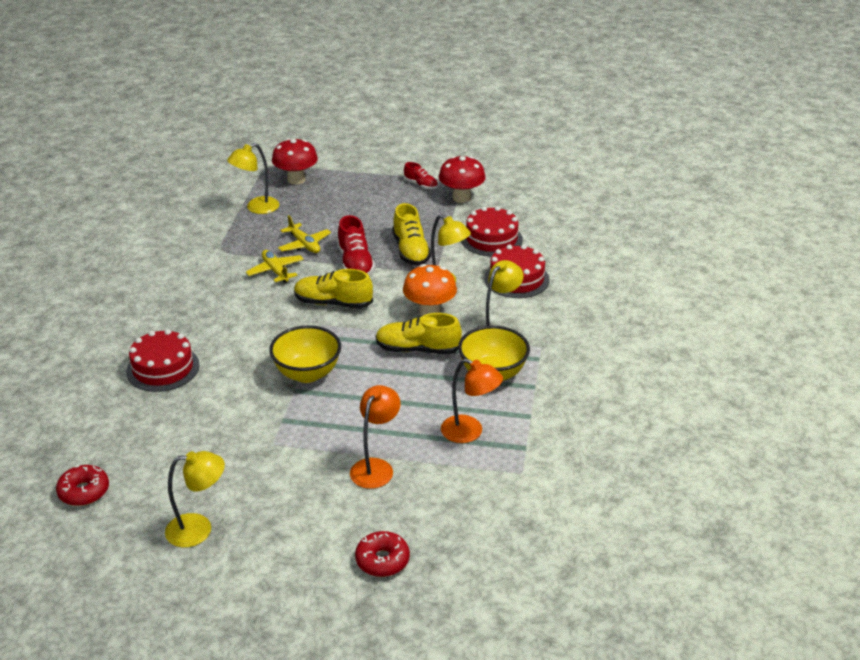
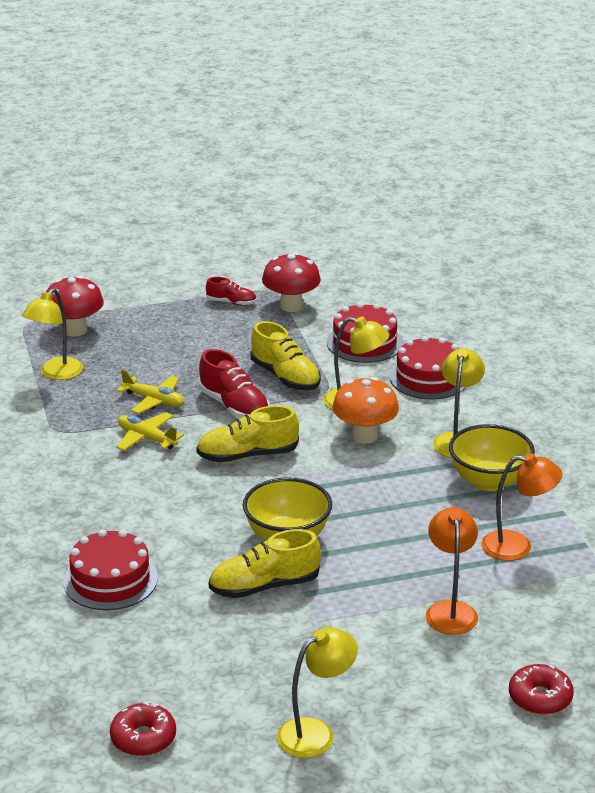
camera: 25 degrees left, 5 degrees down
(417, 349) = (387, 479): yellow shoe -> yellow shoe (264, 586)

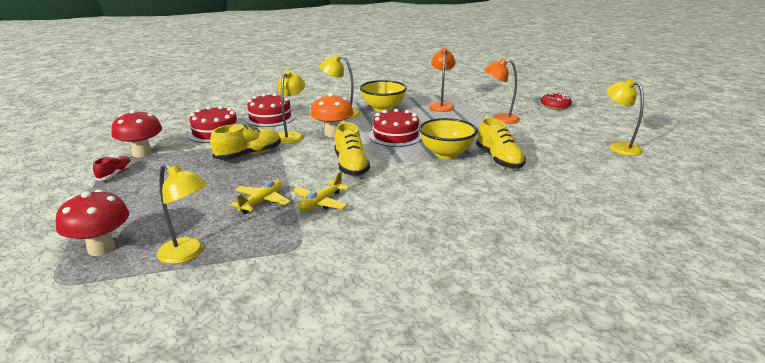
camera: 90 degrees left, 5 degrees down
(110, 580) = (514, 209): red cake -> red cake (395, 136)
(143, 738) = (667, 191): red donut -> none
(234, 407) = (283, 171): red shoe -> none

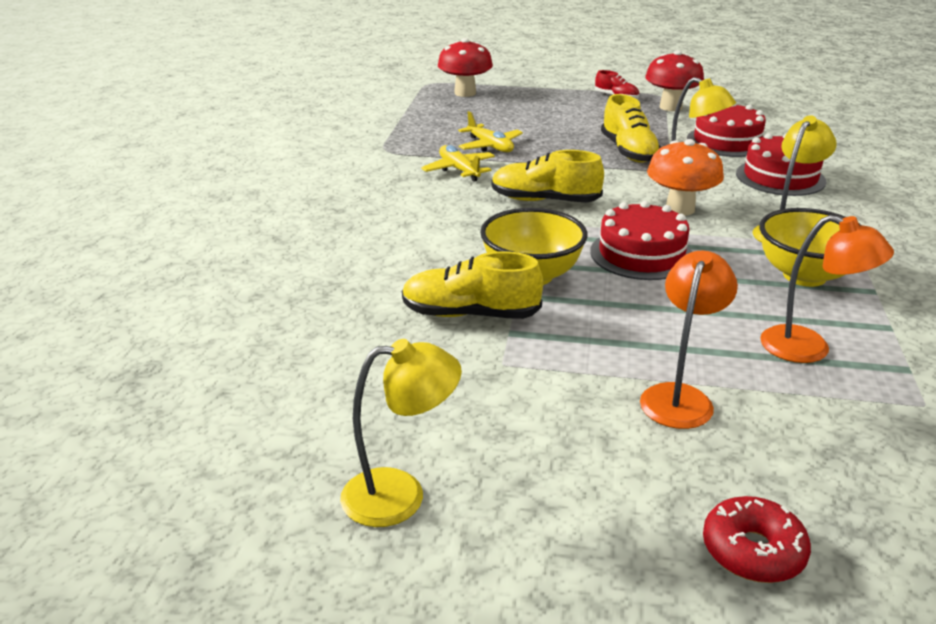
camera: 115 degrees right, 5 degrees up
(187, 254) = (422, 115): yellow lamp -> none

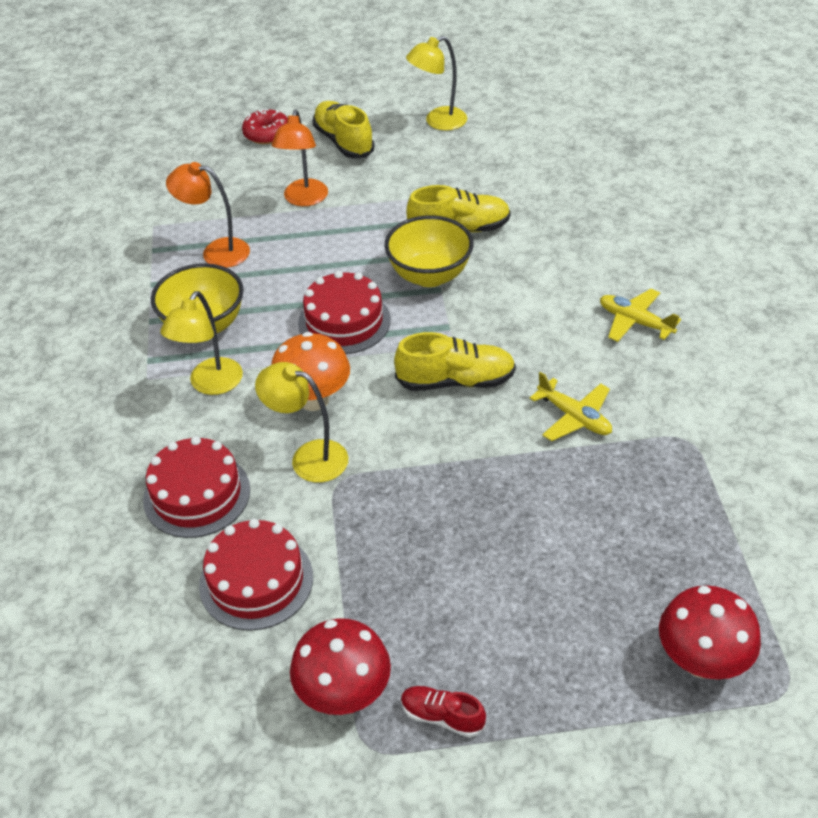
camera: 165 degrees right, 15 degrees up
(490, 146) = (567, 483): yellow plane -> yellow plane (635, 322)
(629, 152) = (387, 514): yellow shoe -> yellow shoe (343, 142)

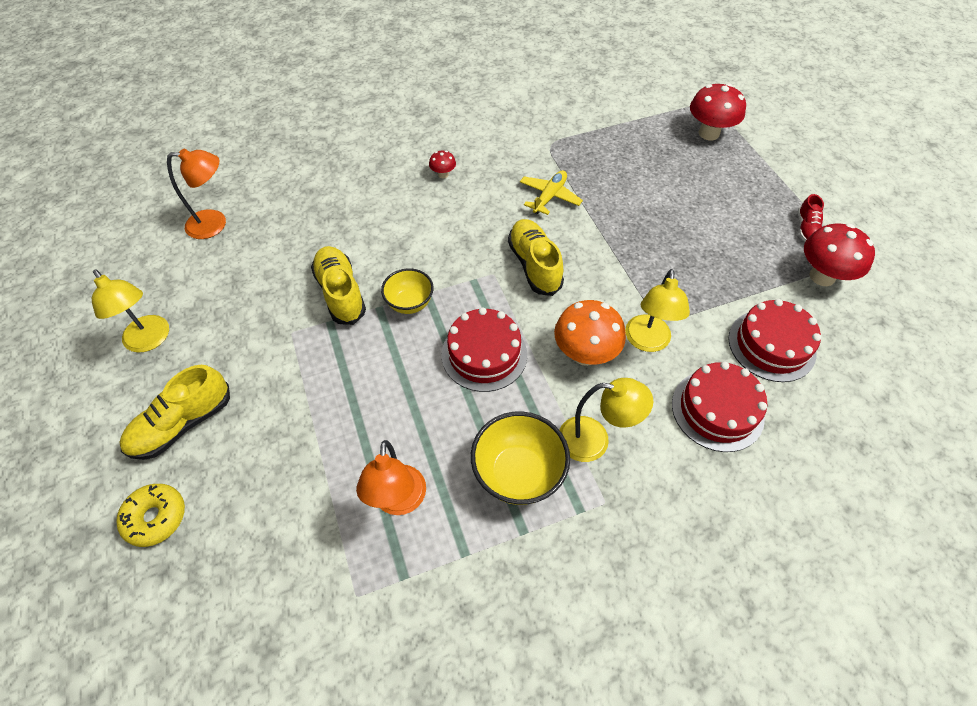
camera: 105 degrees left, 10 degrees up
(267, 134) = (155, 518): red donut -> yellow donut
(304, 199) = (297, 437): orange lamp -> orange lamp (215, 224)
(429, 275) = (410, 303): yellow bowl -> yellow bowl, size x0.64
(635, 322) = (443, 174): yellow plane -> red mushroom

